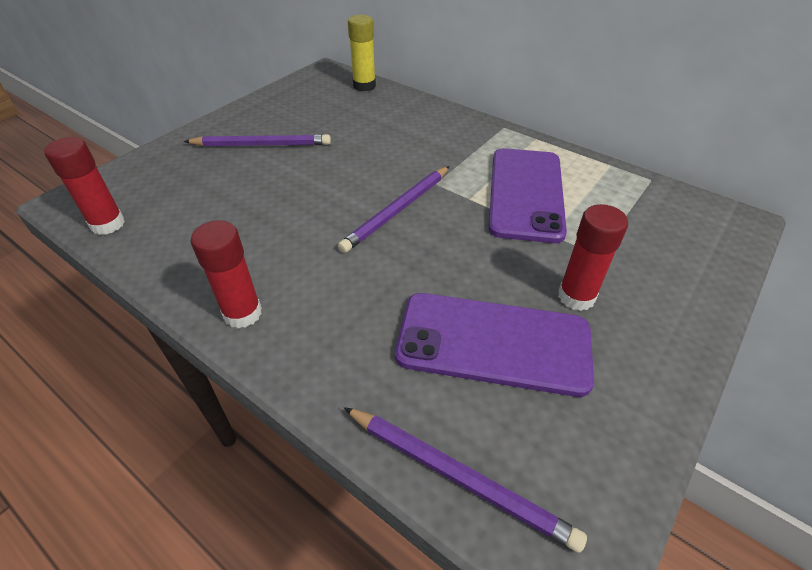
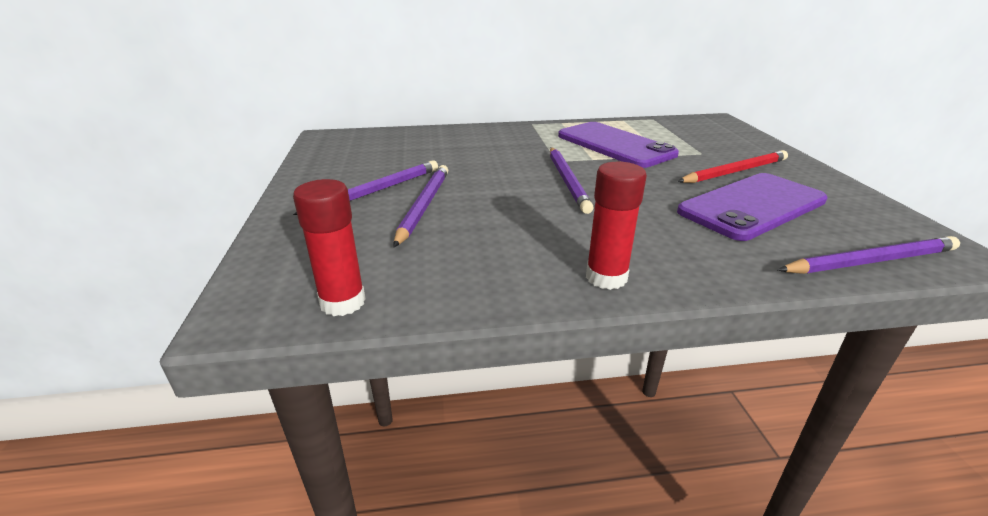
camera: 45 degrees left, 15 degrees down
(262, 175) = (423, 206): none -> purple pencil
(364, 86) = (383, 134): yellow glue stick -> none
(576, 296) = (734, 171): red glue stick -> red pencil

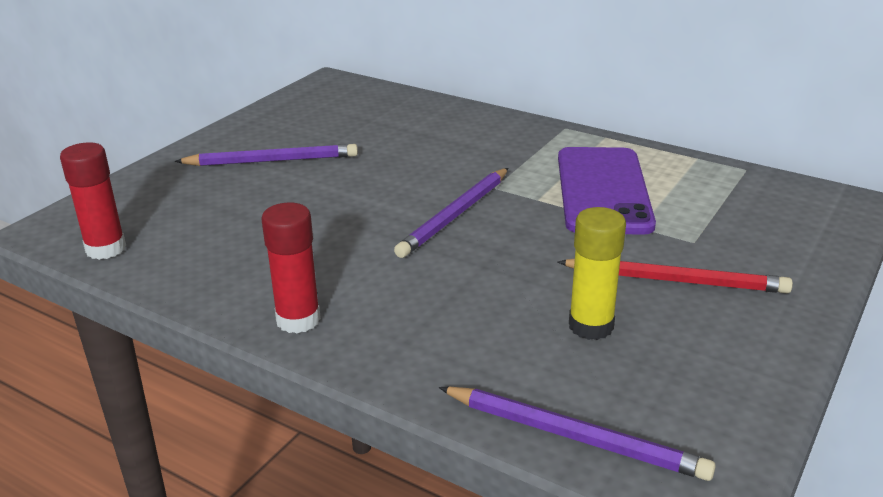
camera: 40 degrees right, 0 degrees up
(423, 206) = (282, 191): purple pencil -> none
(752, 206) = (591, 326): purple phone -> yellow glue stick

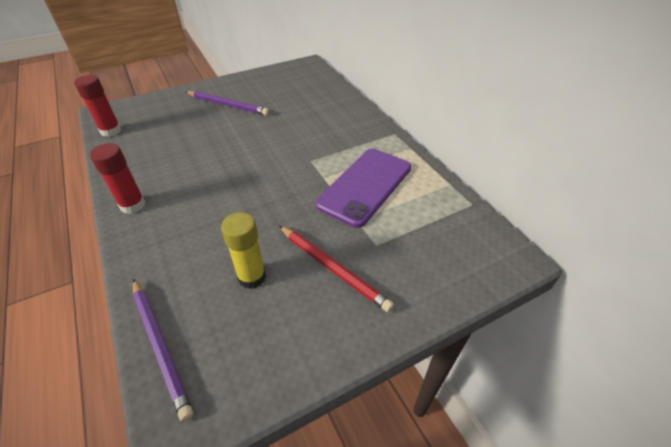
camera: 30 degrees right, 15 degrees up
(455, 215) = (270, 171): purple pencil -> none

